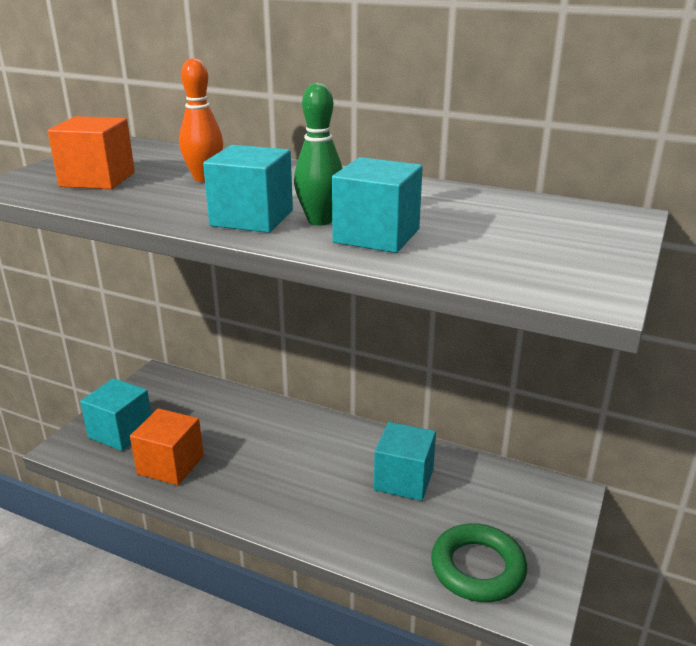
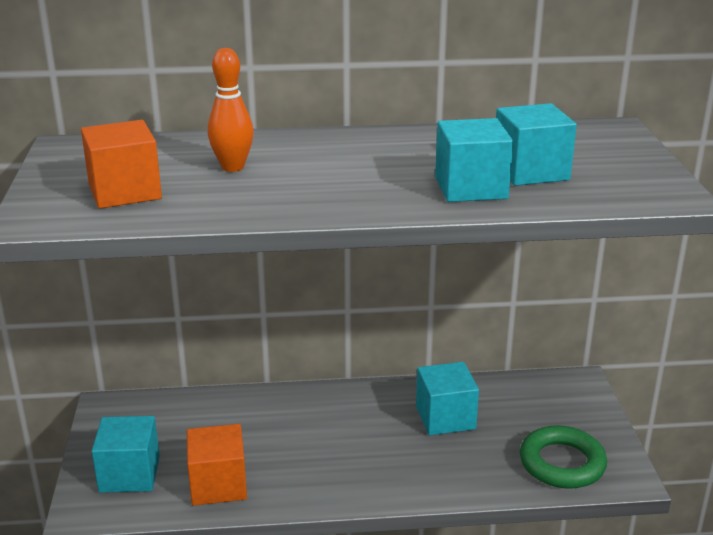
camera: 30 degrees left, 0 degrees up
(252, 218) = (346, 196): turquoise cube -> turquoise cube (530, 171)
(320, 221) = (406, 185): green bowling pin -> none

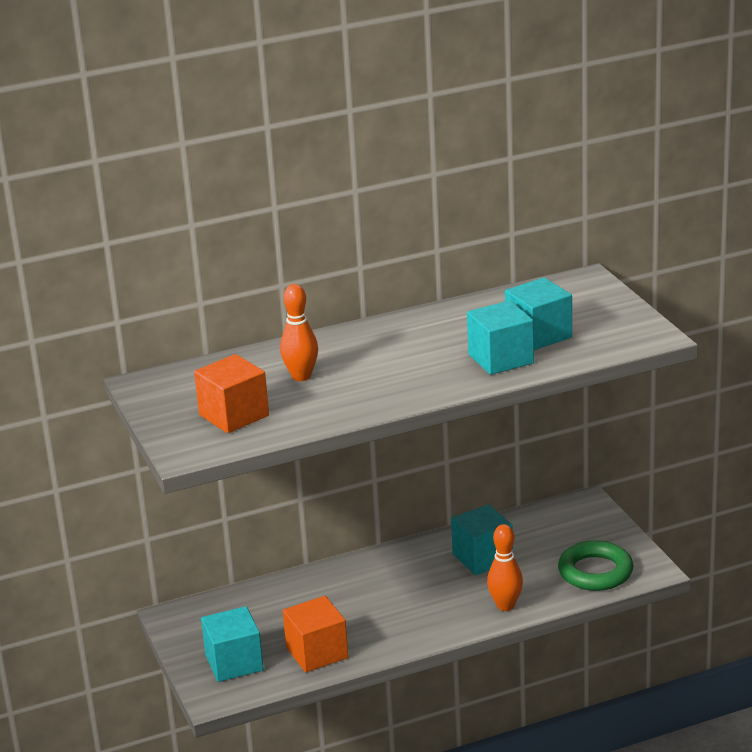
camera: 15 degrees left, 0 degrees up
(445, 479) = (505, 605): none -> orange bowling pin

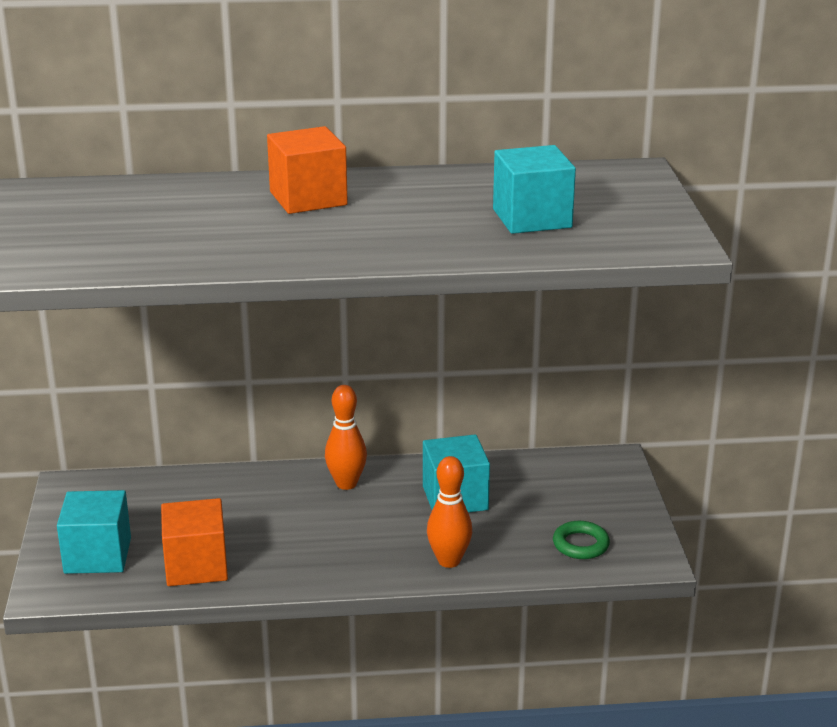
camera: 15 degrees right, 0 degrees up
(234, 415) = (95, 240): orange cube -> orange cube (308, 198)
(301, 376) = (211, 214): orange bowling pin -> orange bowling pin (346, 484)
(501, 359) = (464, 236): turquoise cube -> none
(595, 572) = (580, 544): green ring -> green ring, size x0.59

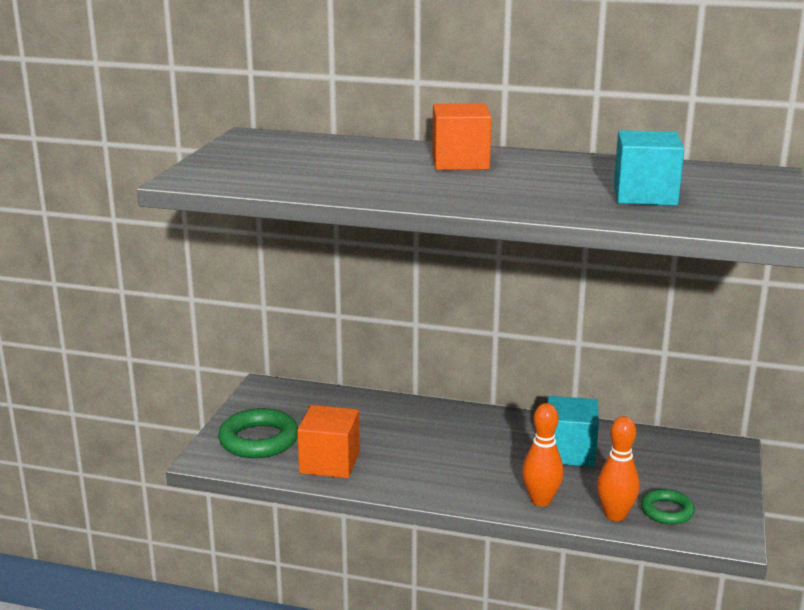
camera: 20 degrees right, 5 degrees down
(98, 555) = (259, 440): turquoise cube -> green ring
(346, 484) = (481, 424): orange bowling pin -> orange bowling pin (615, 515)

